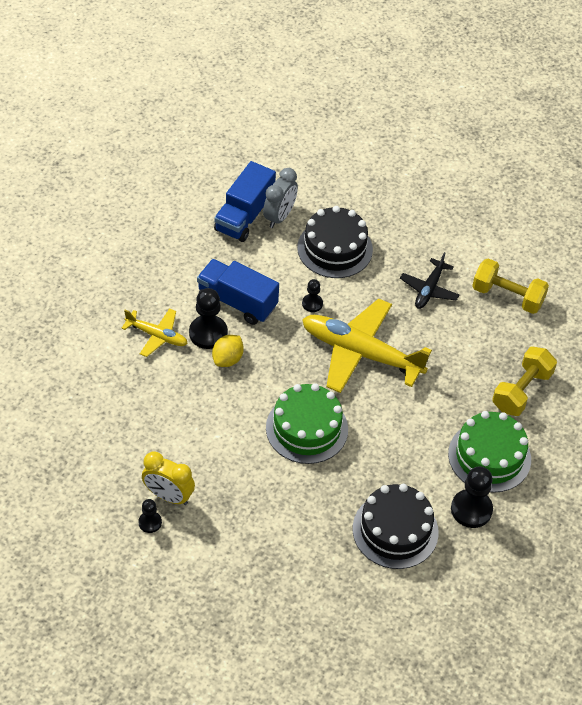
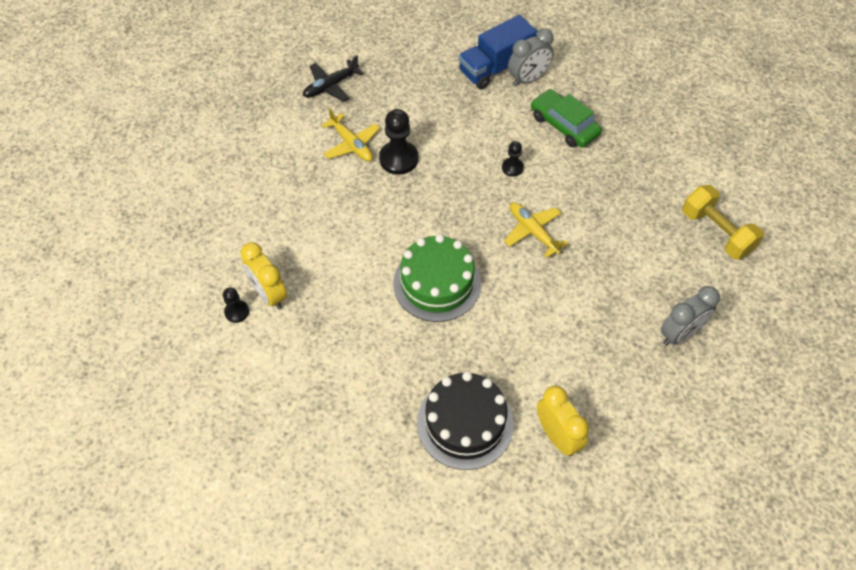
camera: 30 degrees right, 5 degrees up
(227, 359) = (402, 189): yellow lemon -> none
(237, 302) = (442, 141): blue truck -> none
(335, 248) = (564, 125): black cake -> green car
(361, 353) = (533, 232): yellow plane -> yellow plane, size x0.52
(429, 289) = (637, 196): black plane -> black plane (331, 86)
(471, 509) = (557, 436): black pawn -> yellow clock
(489, 456) = (608, 388): green cake -> none
(521, 391) = (680, 334): yellow dumbbell -> grey clock

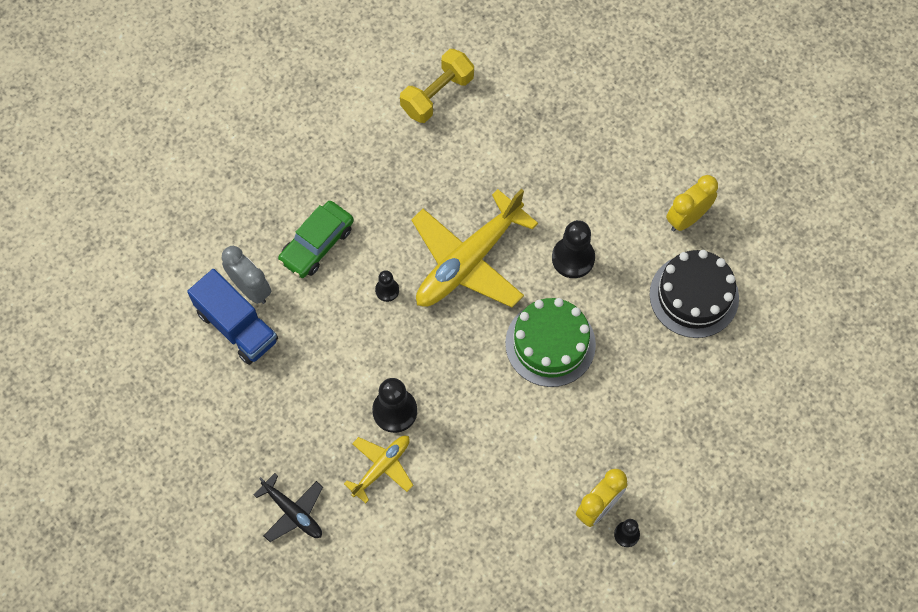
camera: 100 degrees left, 10 degrees up
(524, 318) = (573, 258): none -> black pawn
(533, 232) = (469, 261): yellow plane -> yellow plane, size x1.94
(680, 334) = (560, 124): grey clock -> none

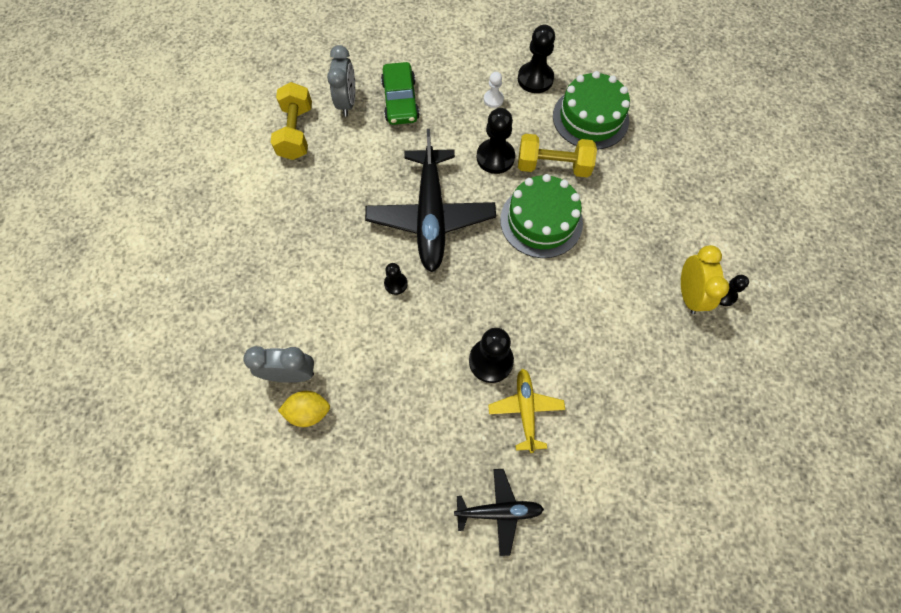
camera: 45 degrees left, 0 degrees up
(237, 326) = (309, 412): blue truck -> yellow lemon
(317, 244) = (310, 297): green car -> green car (400, 100)
(469, 261) = (431, 216): yellow plane -> black plane
(504, 102) = (347, 102): none -> grey clock
(612, 308) = (553, 166): none -> yellow dumbbell
(629, 205) = (493, 99): none -> white pawn
(687, 218) = (535, 79): yellow clock -> black pawn
(694, 296) = (590, 118): black cake -> green cake

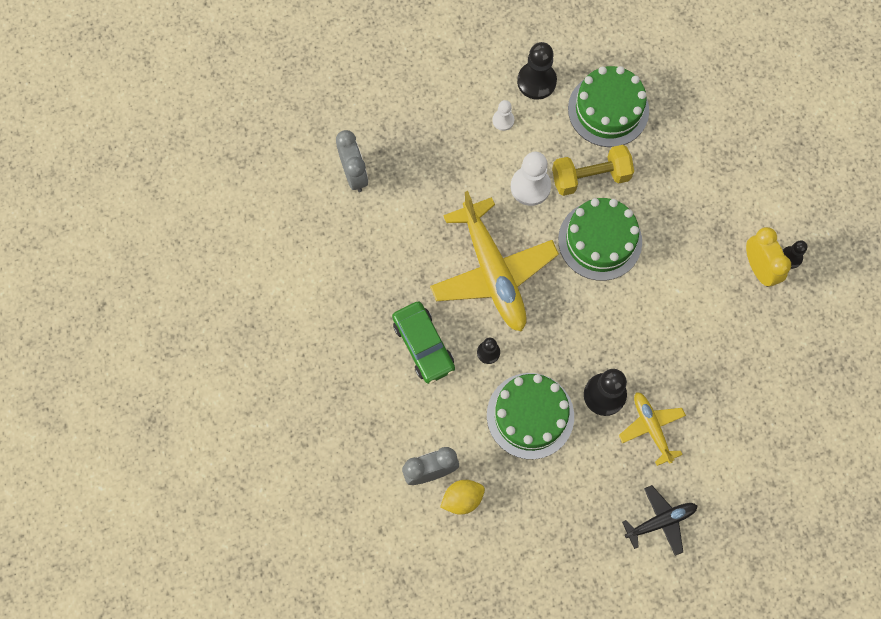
camera: 20 degrees left, 5 degrees up
(296, 132) = (317, 227): yellow dumbbell -> none
(400, 100) = (408, 153): green car -> green car (423, 345)
(410, 355) = (530, 415): none -> green cake
(431, 216) = (492, 272): black plane -> yellow plane
(495, 157) = (530, 187): black pawn -> white pawn

